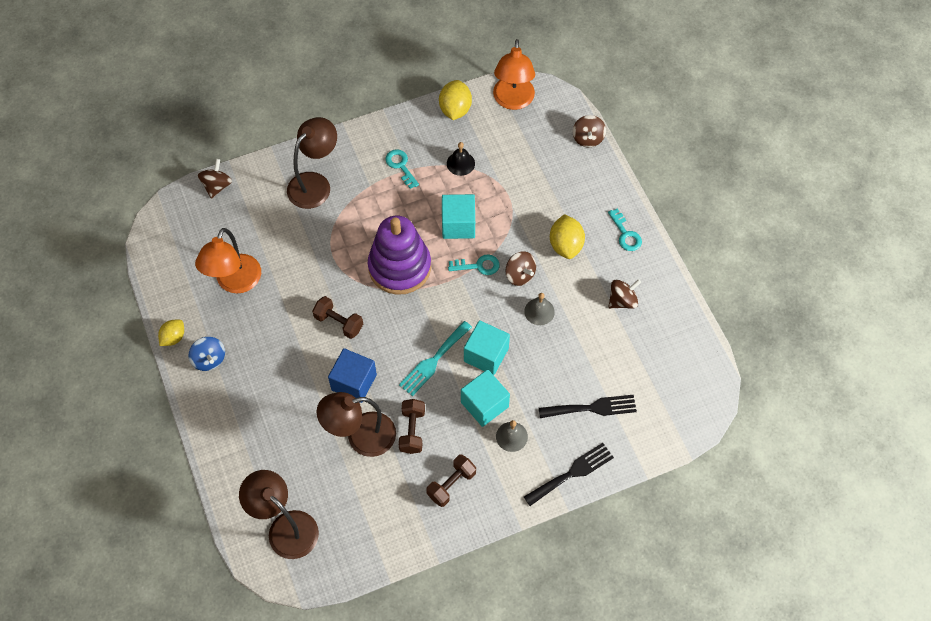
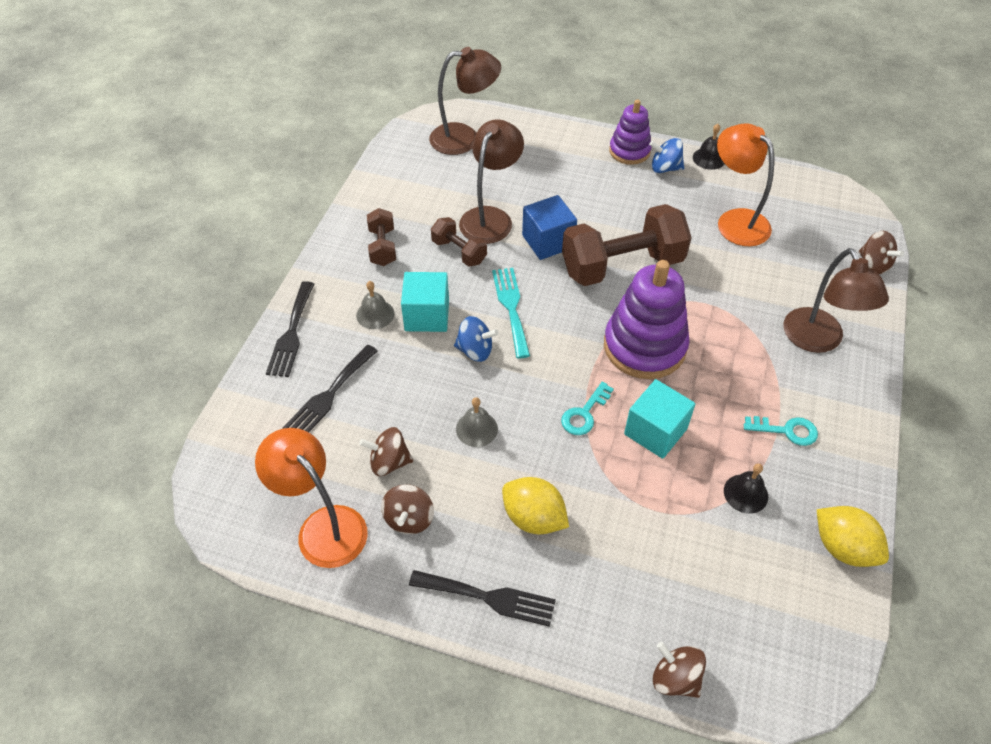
camera: 130 degrees right, 10 degrees down
(173, 337) = (709, 158): yellow lemon -> black bell
(207, 396) = (629, 151): none -> purple stacking toy
(339, 322) = (622, 265): brown dumbbell -> brown dumbbell, size x2.01
(486, 355) = (475, 350): turquoise cube -> blue spinning top
(513, 101) = (813, 631): orange lamp -> orange lamp (323, 526)
(520, 275) = (537, 443): brown spinning top -> brown spinning top (389, 462)
(625, 234) = (489, 597): turquoise key -> black fork

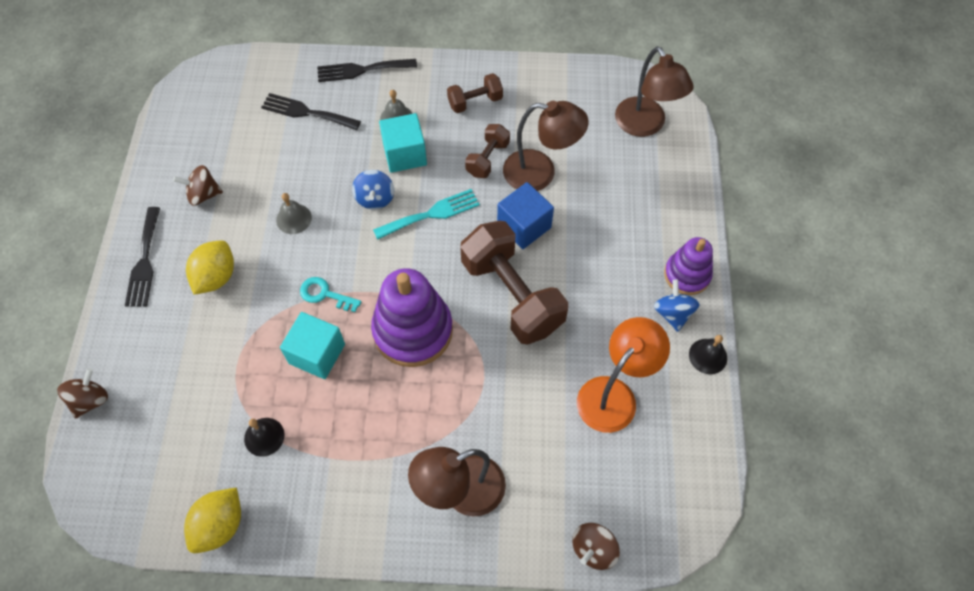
camera: 75 degrees right, 10 degrees up
(323, 526) = (190, 144): orange lamp -> none
(389, 462) = (251, 168): brown spinning top -> none
(786, 430) = (340, 467): turquoise key -> none

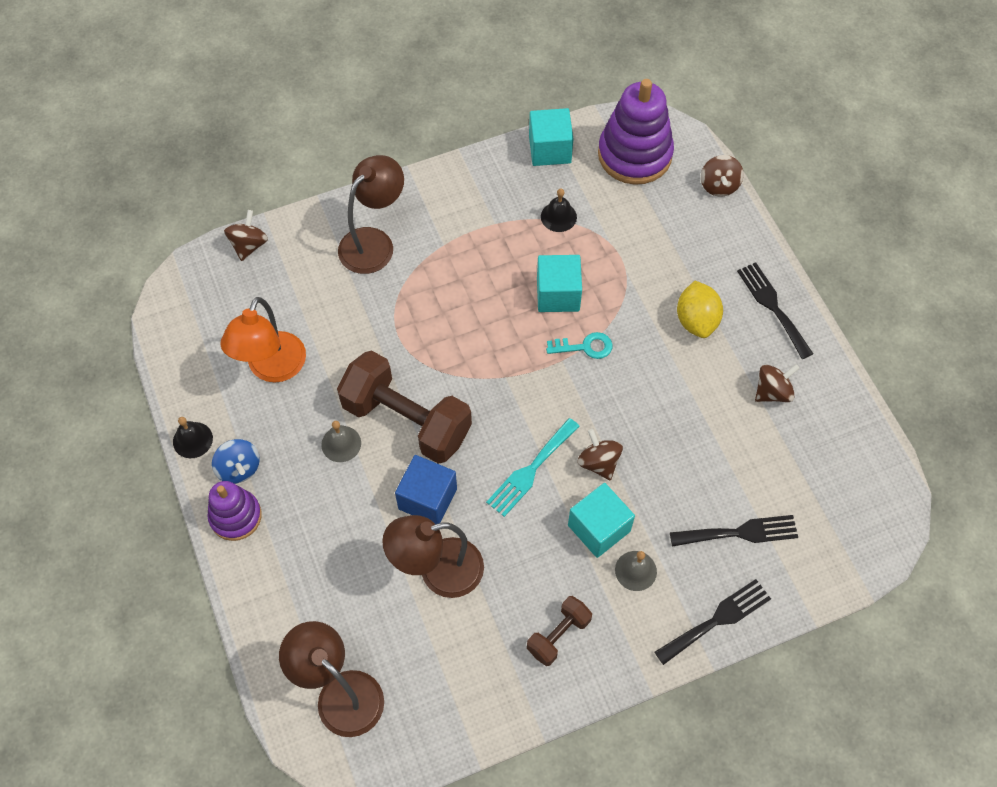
camera: 155 degrees right, 0 degrees up
(220, 525) = (550, 149): yellow lemon -> turquoise cube
(294, 218) = (665, 406): grey bell -> grey bell (341, 444)
(375, 198) = (599, 462): blue spinning top -> brown spinning top
(413, 330) = (484, 348): purple stacking toy -> purple stacking toy (634, 155)
(487, 159) = (505, 563): brown dumbbell -> none

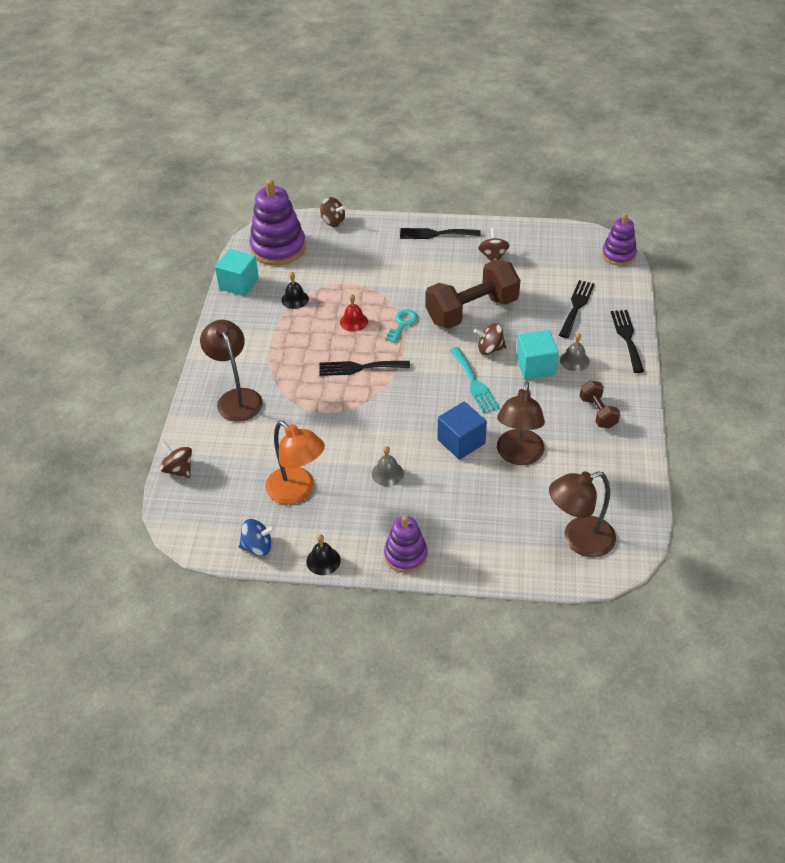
camera: 60 degrees left, 15 degrees down
(239, 468) = (367, 540): blue spinning top -> blue spinning top (257, 547)
(407, 420) = (394, 431): brown dumbbell -> brown dumbbell (472, 311)
(486, 337) = (359, 368): none -> black fork
(558, 294) = (353, 321): turquoise cube -> red bell
(696, 320) = (421, 268): yellow lemon -> none
(880, 545) = (618, 255): none -> purple stacking toy

